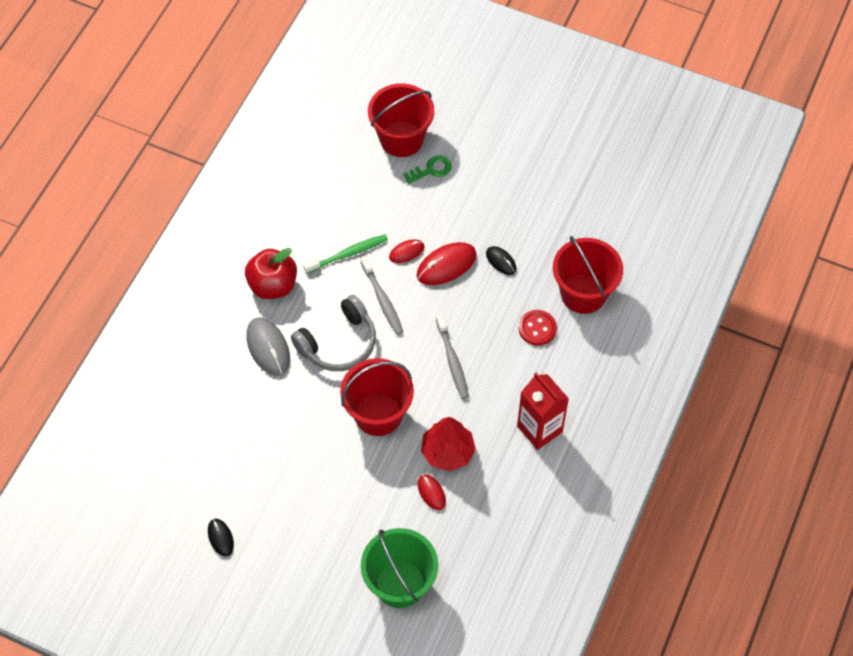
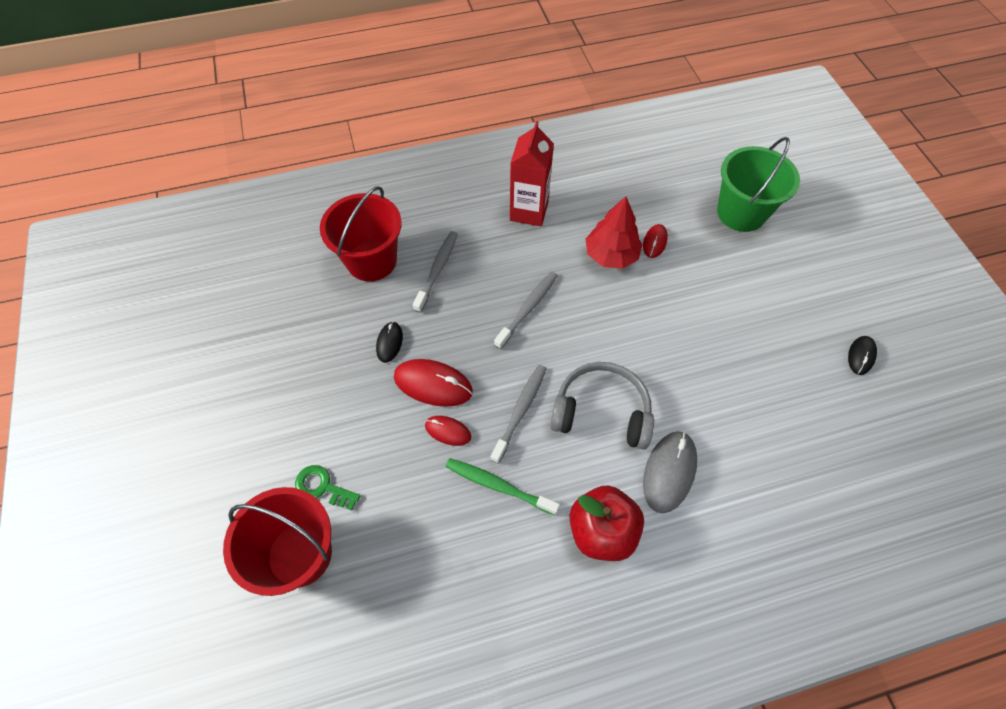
camera: 130 degrees left, 0 degrees up
(378, 414) = (633, 326): red bucket -> none
(537, 328) = (437, 270): red button -> grey toothbrush

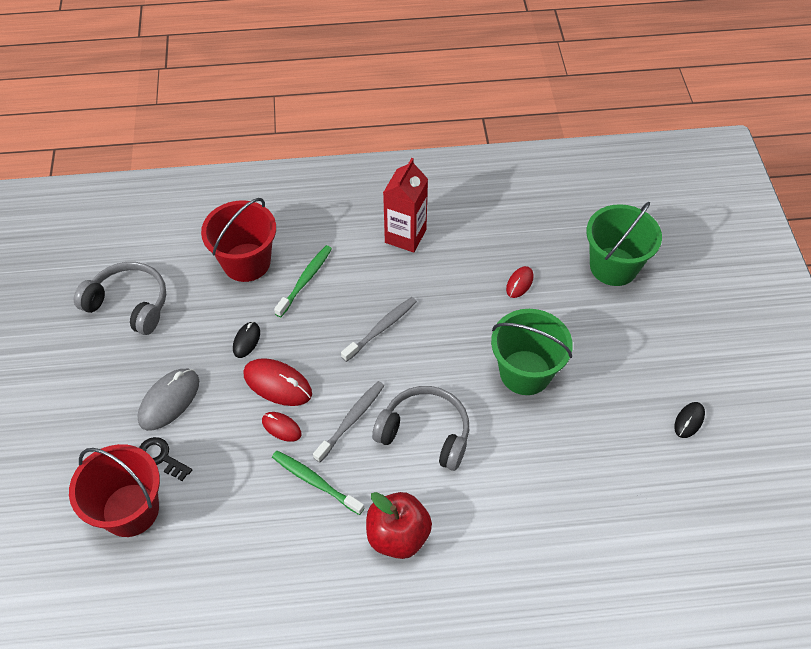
camera: 10 degrees right, 5 degrees down
(254, 322) = (129, 304): none -> grey headphones
(322, 487) = (161, 457): green key -> black key
(437, 270) = (305, 280): grey toothbrush -> green toothbrush
(611, 255) = (473, 289): red tree -> none
(669, 472) = (473, 495): grey mouse -> grey mouse (169, 400)
(685, 332) = (525, 372): none -> green bucket

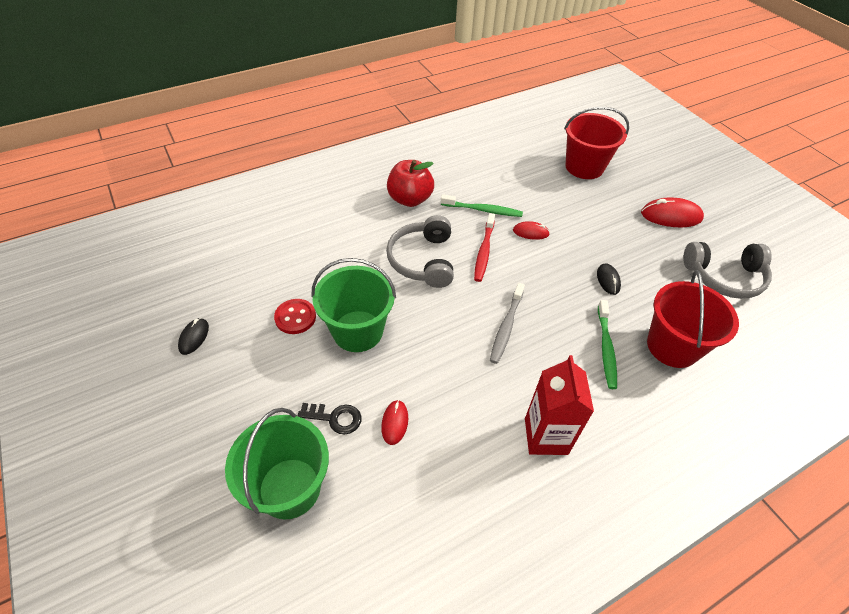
camera: 155 degrees right, 5 degrees down
(161, 457) = (593, 194): black key -> black key (335, 418)
(169, 400) = (622, 224): grey mouse -> none
(277, 384) = (557, 258): red mouse -> red mouse (671, 216)
(351, 420) = (484, 251): grey toothbrush -> red toothbrush
(425, 432) = (422, 260): grey headphones -> grey headphones turned 90 degrees clockwise
(584, 408) = (295, 317): none -> red button

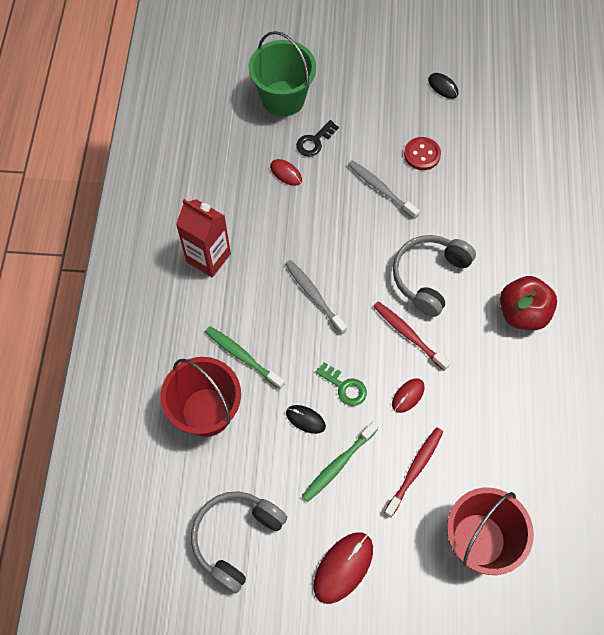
camera: 125 degrees right, 15 degrees up
(357, 331) = (380, 189): green bucket -> grey toothbrush
(422, 260) = (429, 276): grey headphones -> grey headphones turned 90 degrees counterclockwise
(483, 210) = (466, 372): green toothbrush -> green toothbrush (338, 464)
(561, 269) = (344, 387): none -> green key
(576, 208) = (415, 470): none -> red toothbrush

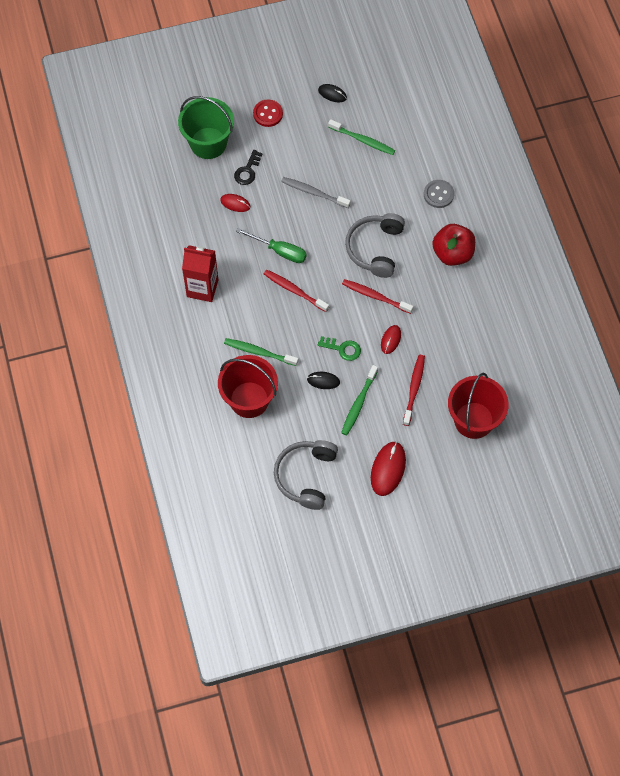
camera: 20 degrees left, 0 degrees up
(314, 295) = (294, 290): grey toothbrush -> red toothbrush
(315, 243) = (280, 251): none -> green screwdriver
(422, 154) = (335, 155): red button -> red button (268, 114)
(459, 148) = (363, 140): none -> green toothbrush
(528, 237) = (438, 194): none -> grey button

